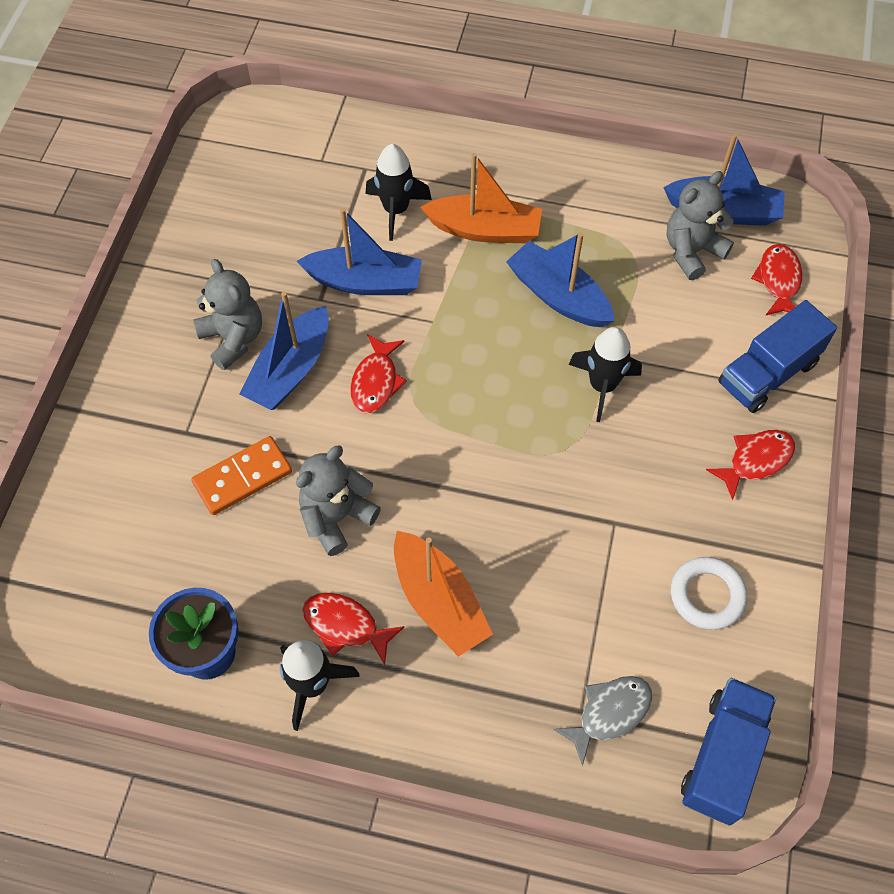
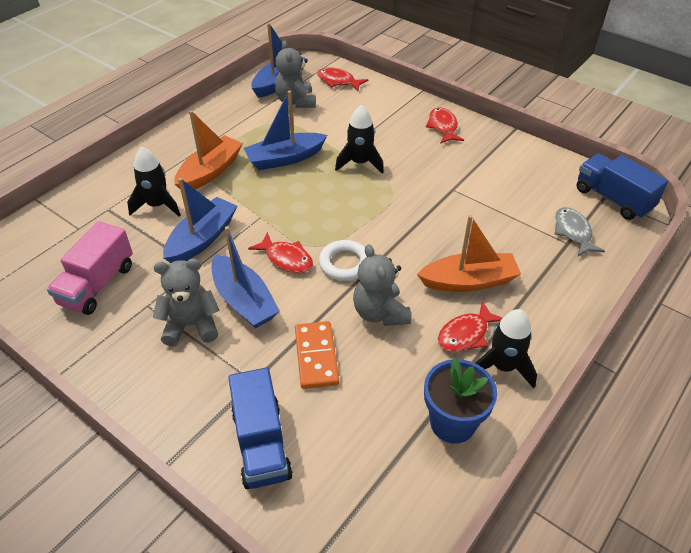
camera: 65 degrees left, 15 degrees down
(250, 225) = (97, 285): none -> pink truck
(707, 595) = (515, 171): white ring -> white ring (345, 263)
(767, 373) = (392, 104): blue truck -> blue truck (261, 443)

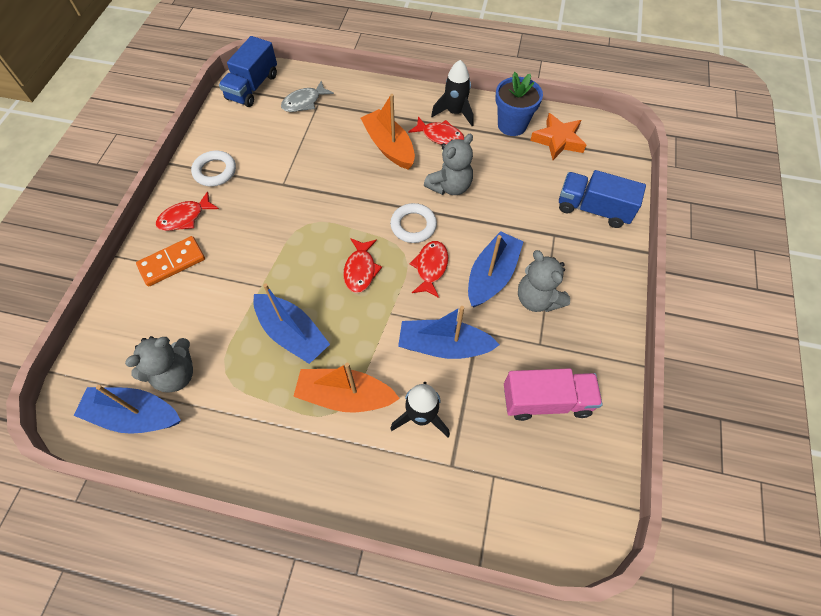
camera: 115 degrees left, 15 degrees up
(261, 443) = (593, 209): blue truck -> blue truck turned 120 degrees counterclockwise
(316, 356) = (511, 208): orange domino -> orange domino (172, 263)
(338, 81) = (115, 347): red fish -> red fish (360, 270)
(360, 163) = (273, 265): black rocket -> none
(398, 467) = (558, 140): none -> orange star
(491, 152) = (215, 171): none -> white ring

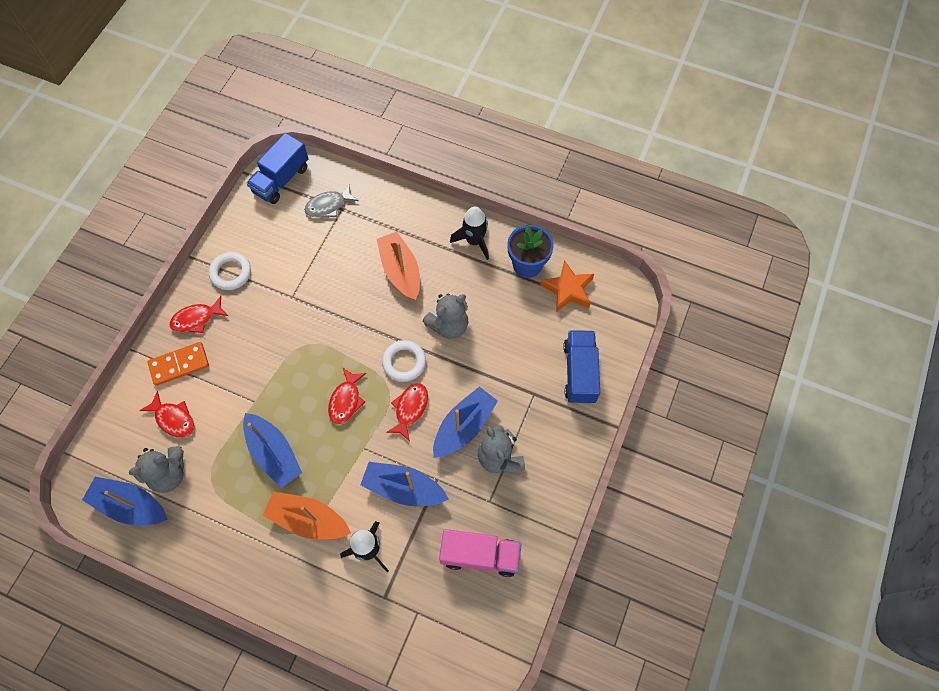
camera: 10 degrees right, 5 degrees up
(440, 136) = (453, 266): red fish -> red fish (173, 419)
(593, 209) = (579, 372): blue truck -> blue truck turned 60 degrees clockwise

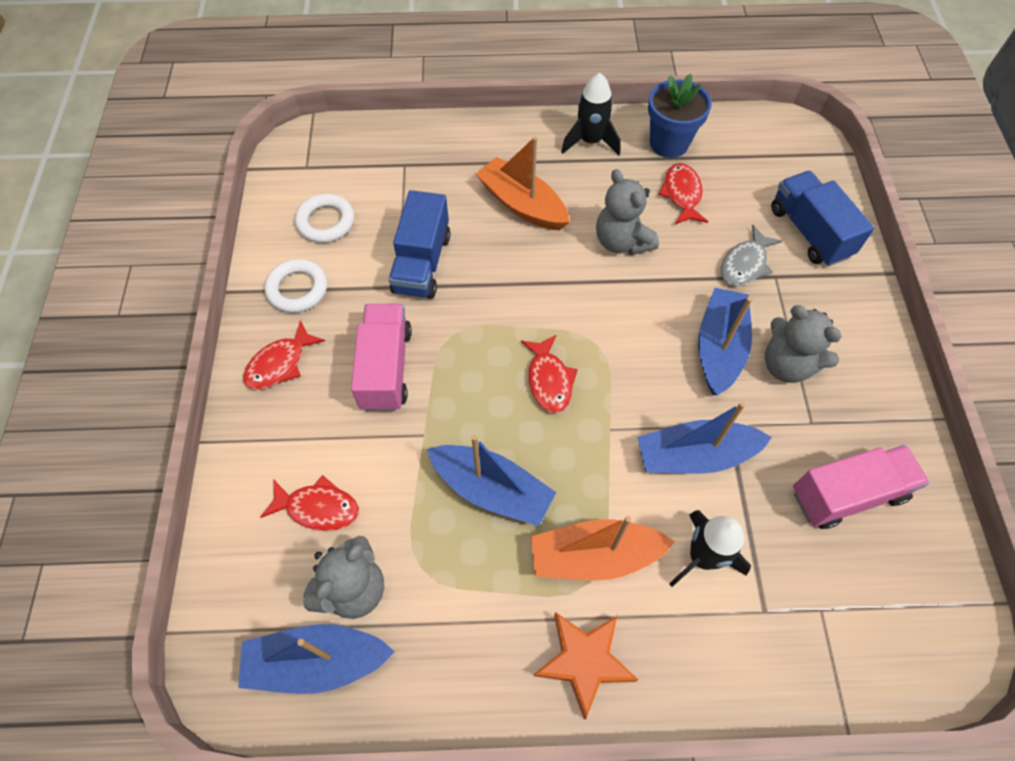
camera: 25 degrees left, 5 degrees down
(179, 365) = (287, 432): orange domino -> none
(255, 349) = (386, 368): none -> pink truck
(281, 179) = (305, 159): blue truck -> blue truck (422, 263)
(328, 205) = (385, 167): grey fish -> grey fish (745, 264)
(404, 362) = (594, 304): white ring -> white ring (326, 222)
(410, 409) = (638, 355): red fish -> red fish (682, 194)
(449, 325) = (621, 241): grey teddy bear -> grey teddy bear turned 120 degrees clockwise
(568, 289) = (733, 152): orange star -> orange star (584, 661)

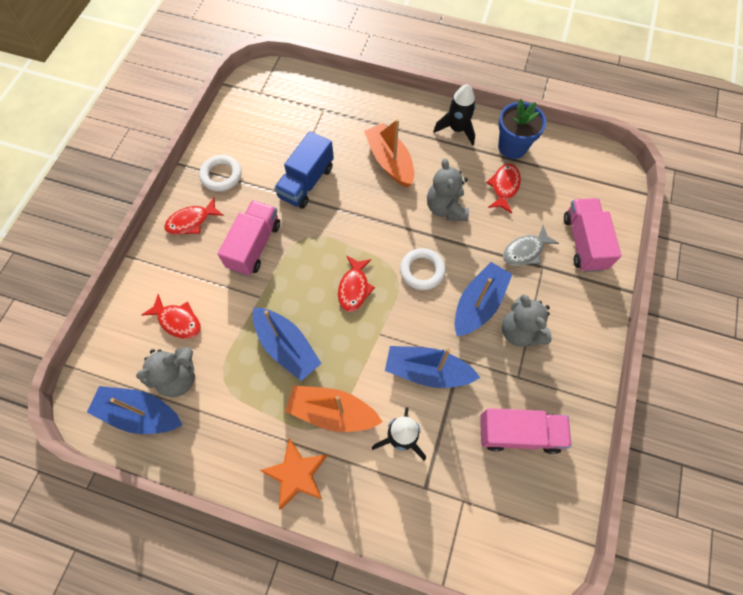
camera: 20 degrees right, 5 degrees up
(326, 222) = (257, 135): white ring -> white ring (422, 271)
(809, 232) = (583, 242): blue truck -> pink truck

